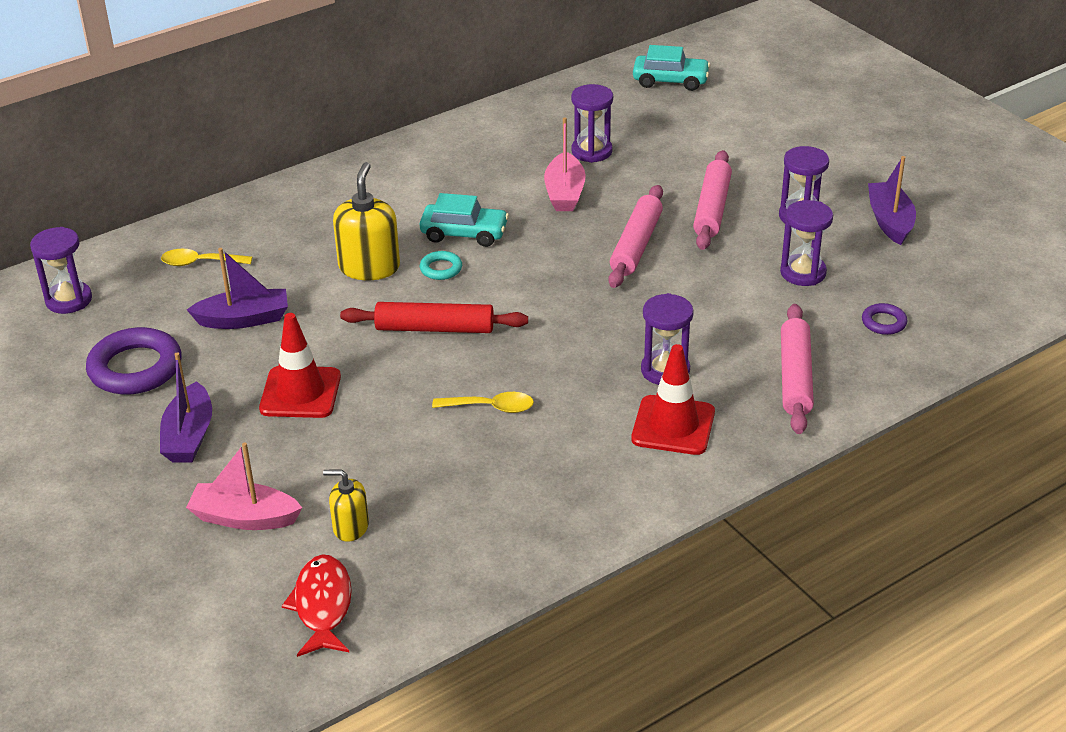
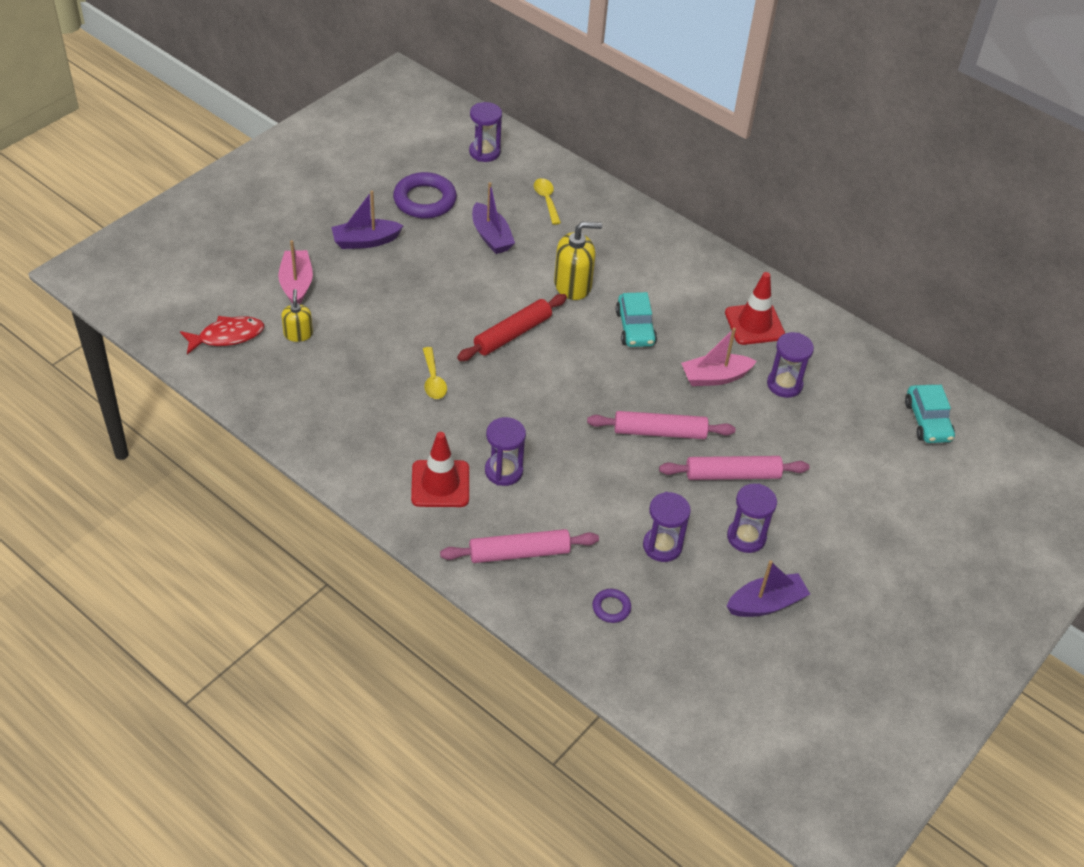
camera: 70 degrees right, 10 degrees up
(300, 393) = (422, 281): red traffic cone -> red traffic cone (754, 324)
(435, 328) = (512, 334): red rolling pin -> red rolling pin turned 60 degrees clockwise
(441, 269) = (585, 323): turquoise ring -> none

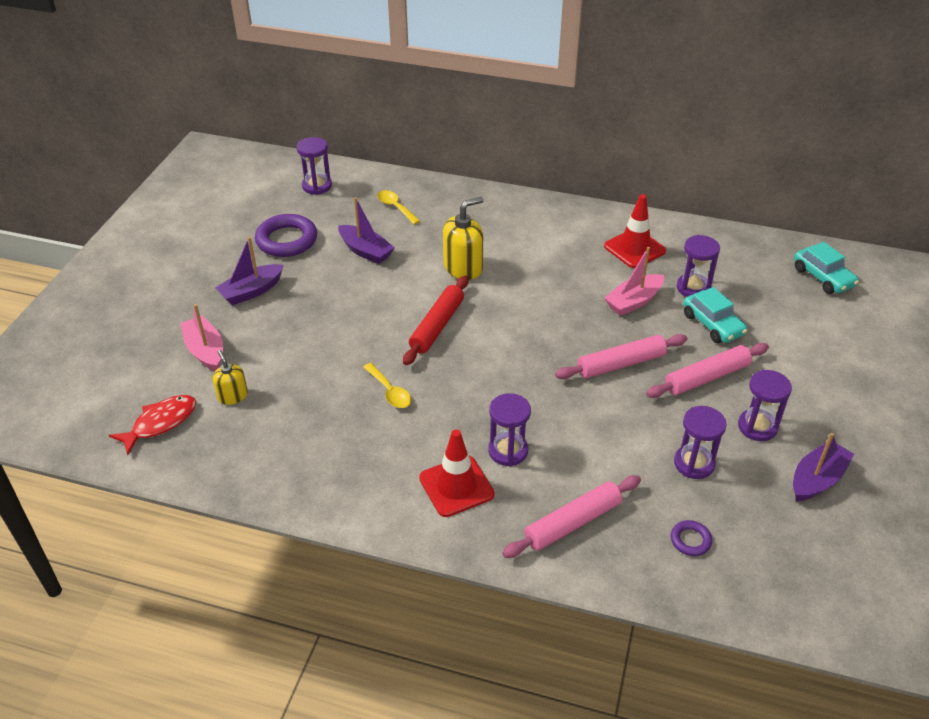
camera: 20 degrees left, 5 degrees down
(635, 328) = (539, 284): turquoise car -> turquoise car (712, 324)

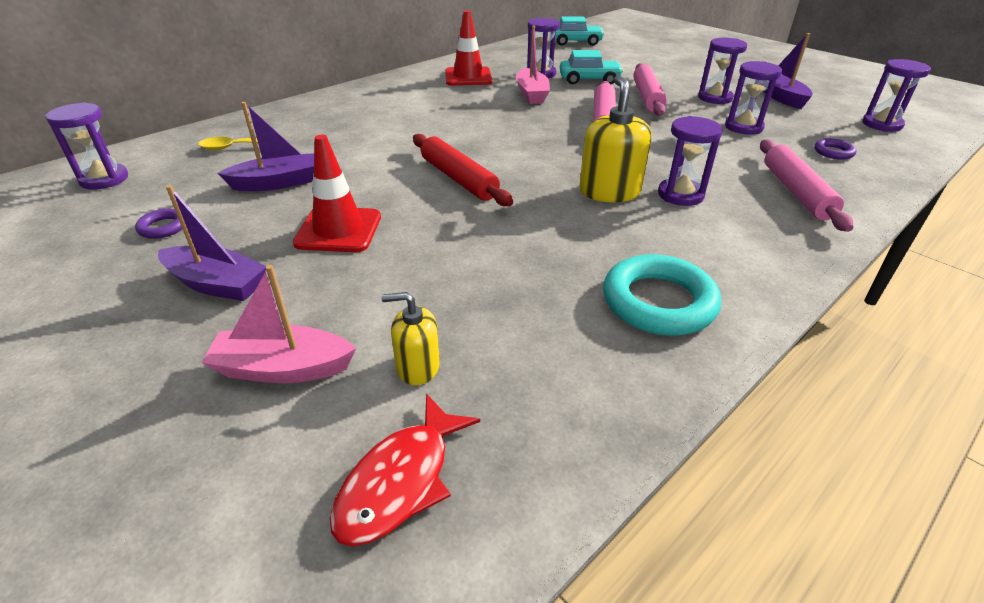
camera: 60 degrees left, 5 degrees down
(160, 423) = (400, 481): red fish -> red fish turned 135 degrees counterclockwise
(251, 291) = (217, 284): purple boat -> purple boat turned 60 degrees counterclockwise
(287, 240) = (163, 227): purple ring -> purple ring, size x0.49
(350, 474) = (658, 302): none -> turquoise ring
(389, 391) = (534, 234): yellow spoon -> none
(456, 486) = (717, 236): red traffic cone -> red traffic cone (338, 230)
(463, 267) = (388, 142): yellow soap dispenser -> yellow soap dispenser (609, 191)
(814, 576) = (881, 124): none -> purple hourglass

